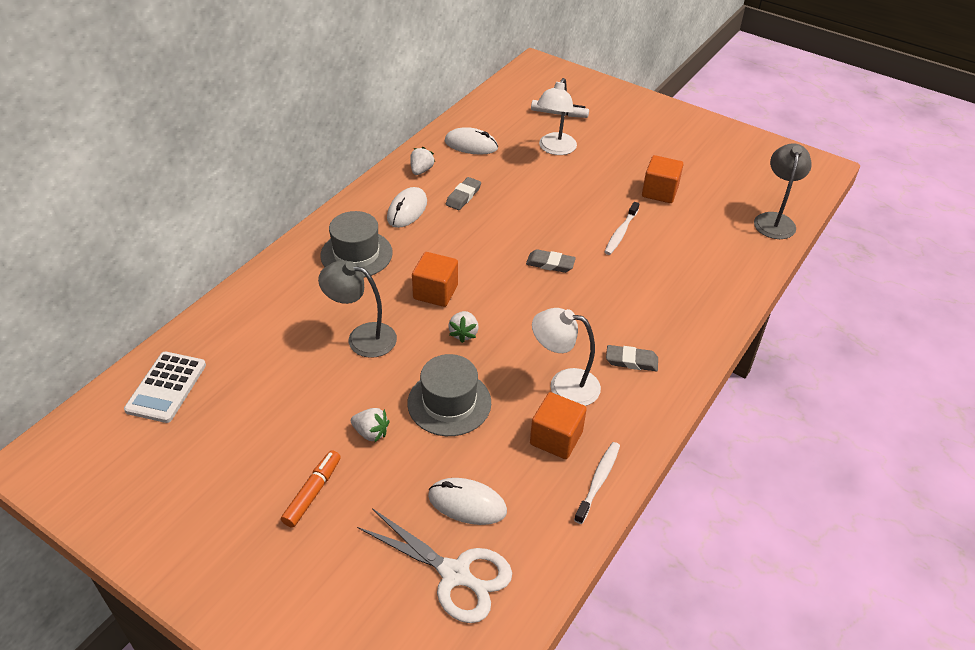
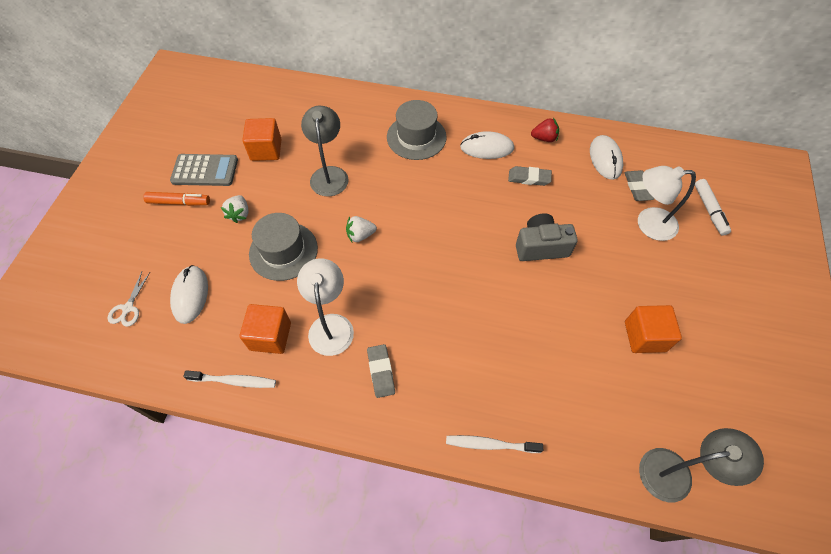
camera: 70 degrees right, 15 degrees up
(166, 387) = (244, 95): white calculator -> none
(275, 455) = (205, 170): none -> grey calculator
(421, 170) = (544, 138): white strawberry -> red strawberry
(435, 292) = (399, 201): orange cube -> orange cube (266, 150)
(455, 574) = (128, 308): white scissors -> white scissors, size x0.51
(545, 216) = (541, 246): none -> grey camera
(550, 264) = (476, 270): grey eraser -> grey eraser (637, 187)
(621, 233) = (554, 317): white toothbrush -> white toothbrush (490, 444)

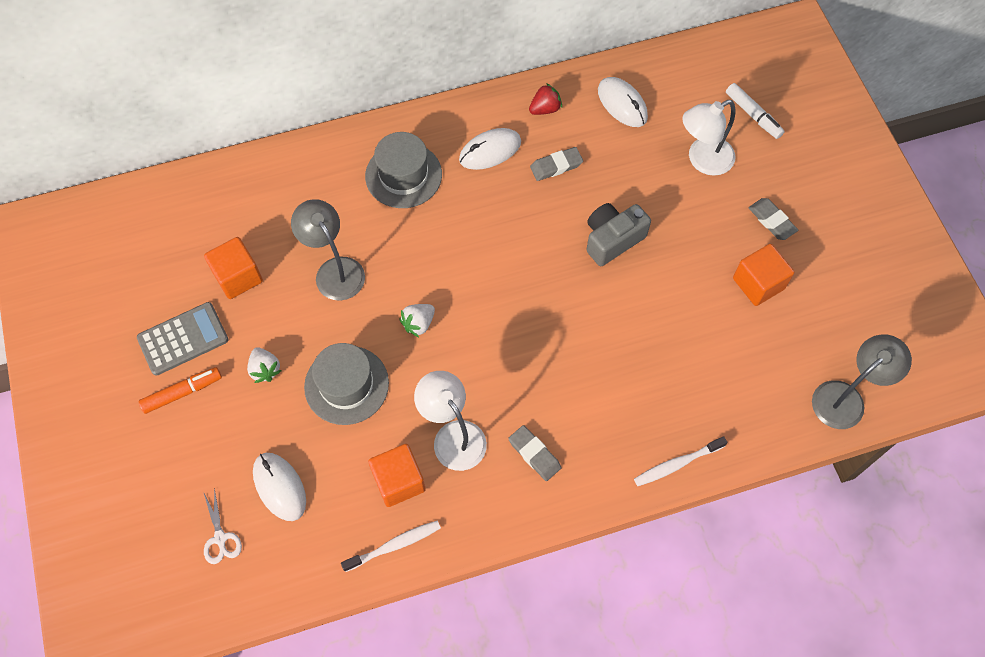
camera: 30 degrees left, 5 degrees up
(637, 187) = (671, 123): grey eraser -> grey eraser (772, 221)

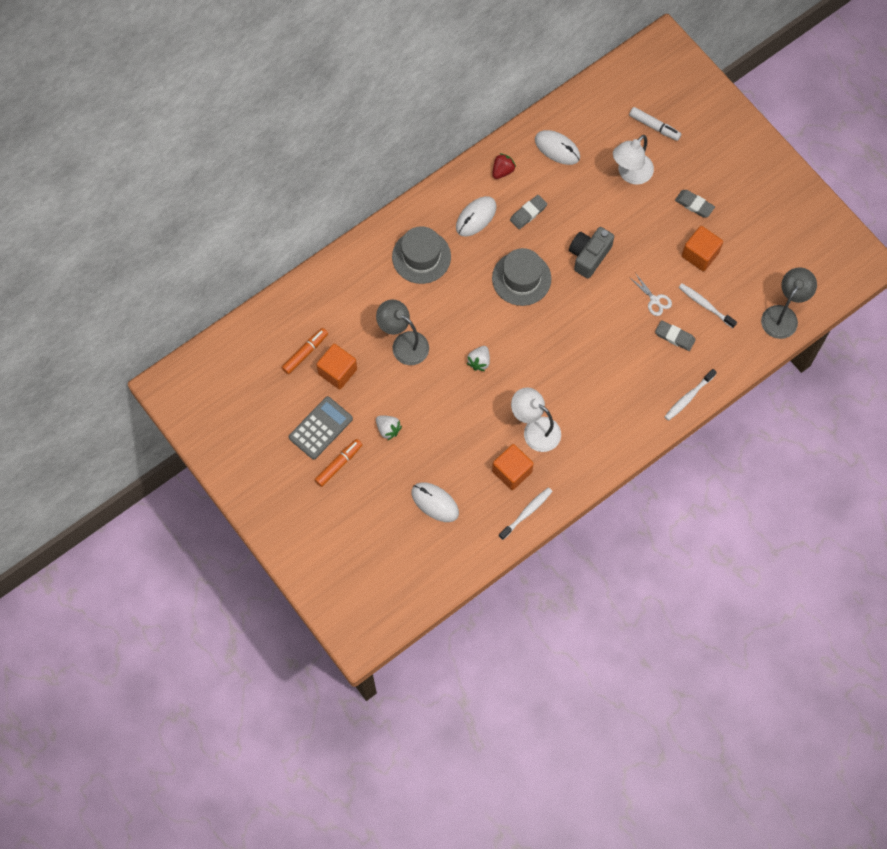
camera: 20 degrees left, 5 degrees up
(210, 242) = (305, 353): none -> orange marker
(220, 538) = (411, 548): white scissors -> white scissors (654, 300)
(346, 385) = (448, 420): grey hat -> grey hat (521, 278)
(534, 454) = (593, 423): grey eraser -> grey eraser (674, 337)
(743, 350) = (705, 305): none -> white toothbrush

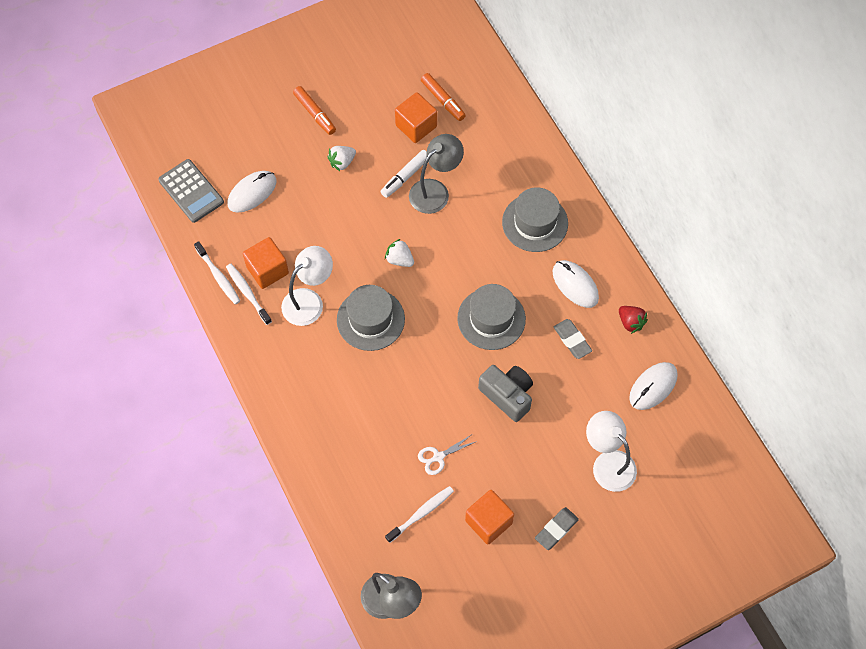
camera: 100 degrees right, 5 degrees down
(320, 428) = (357, 103): grey calculator -> grey calculator (191, 191)
(542, 375) = (370, 319): none -> grey hat
(654, 126) = (670, 504): white marker -> white marker (405, 177)
(674, 337) = (388, 469): grey eraser -> none
(688, 397) = (310, 469): white toothbrush -> white toothbrush (247, 293)

